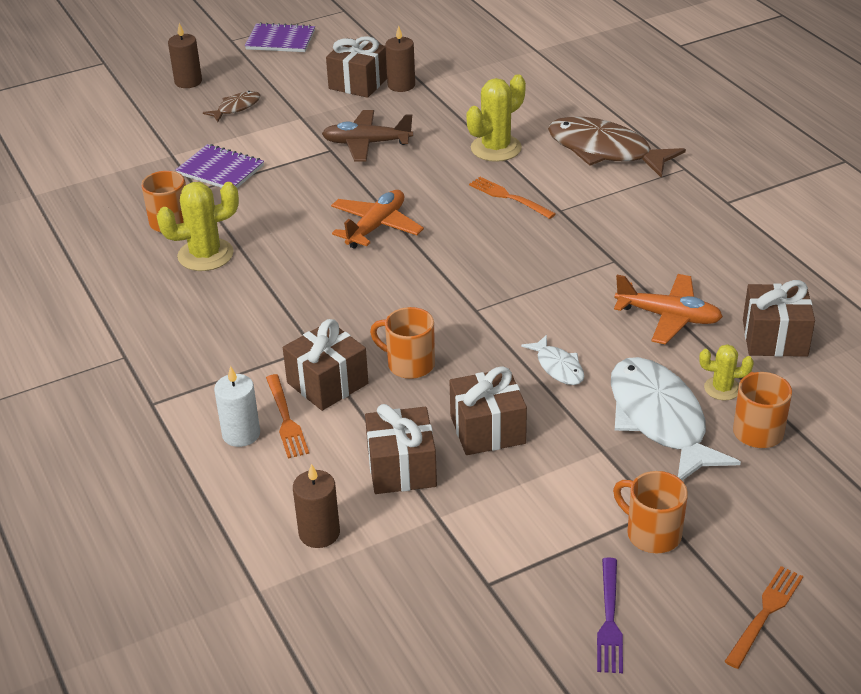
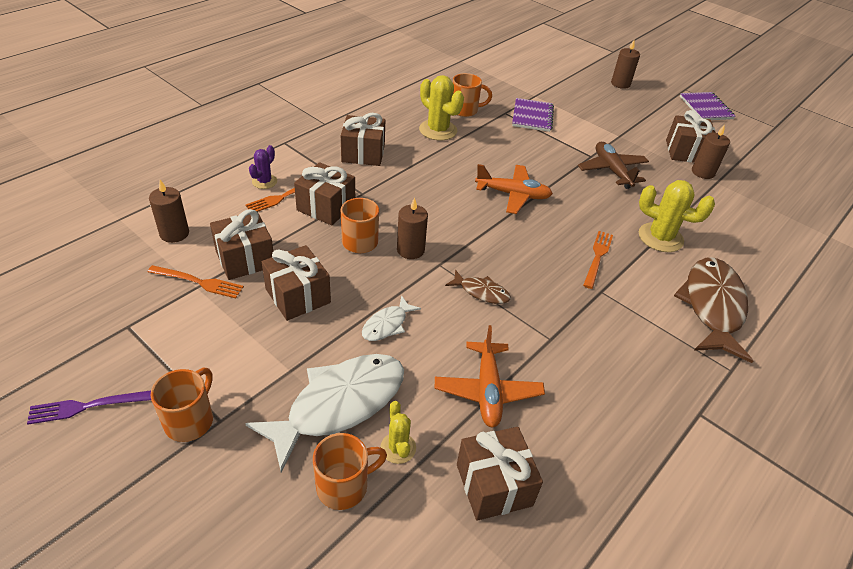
camera: 65 degrees right, 5 degrees up
(223, 331) = (363, 153): none -> brown gift
(236, 108) = (607, 107): brown fish -> brown fish (481, 292)
(241, 434) = (264, 181): white candle -> purple cactus
(442, 327) = (410, 250): none -> brown candle
(765, 612) = (92, 524): orange fork -> orange fork (199, 282)

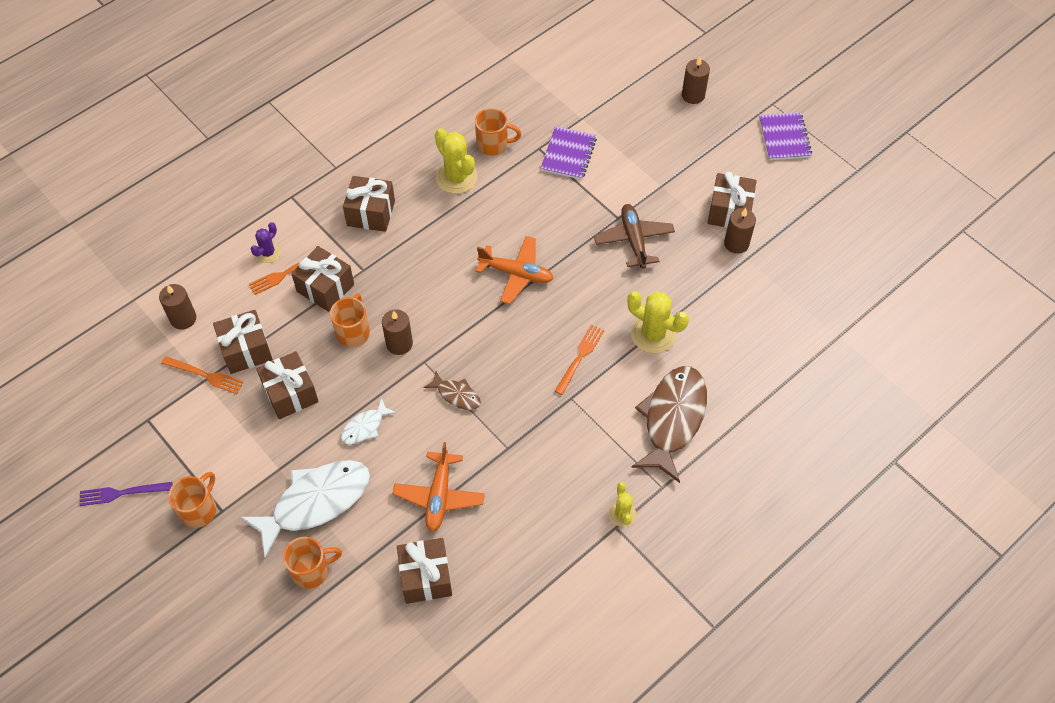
camera: 10 degrees right, 15 degrees up
(398, 448) = (357, 542): yellow cactus -> yellow cactus (622, 514)

